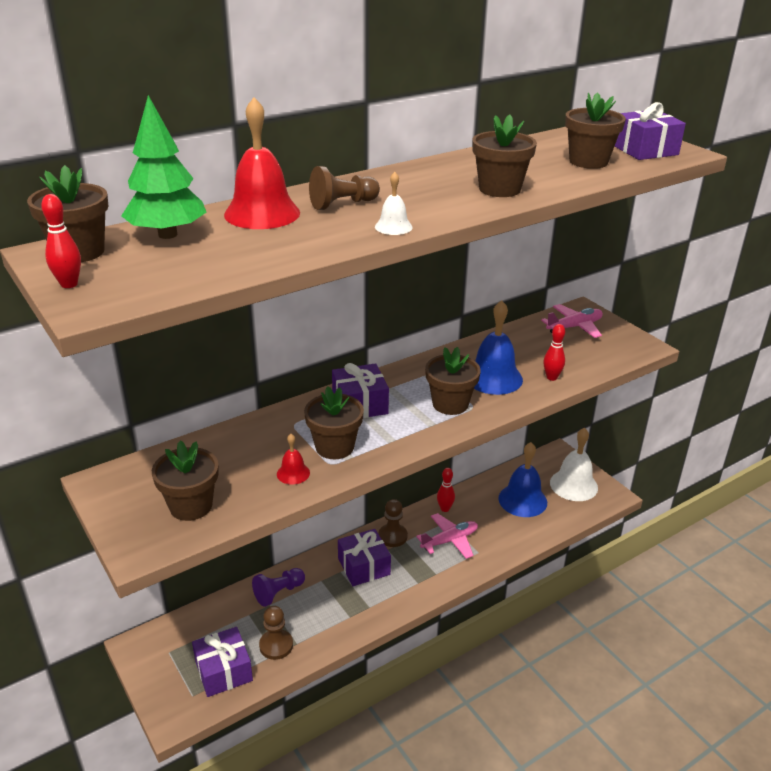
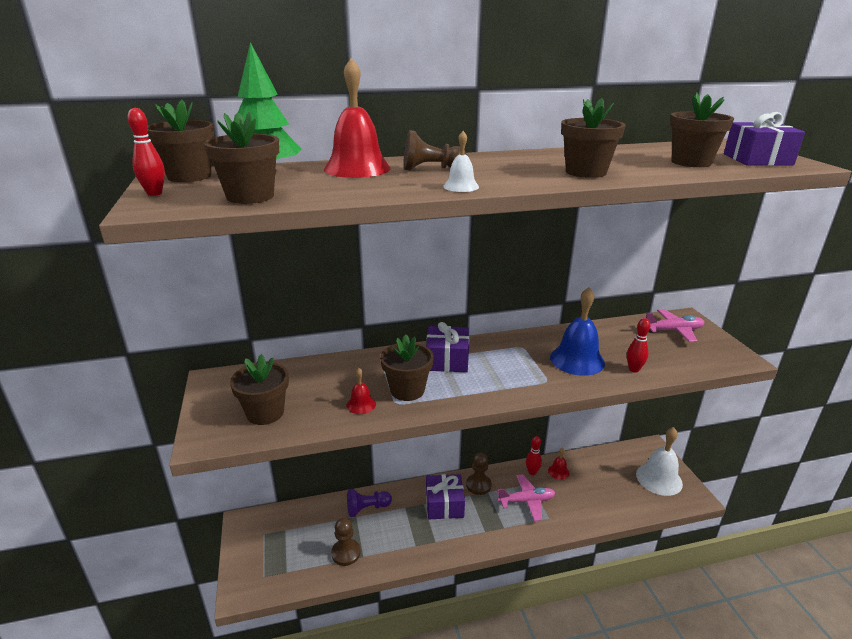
camera: 20 degrees right, 5 degrees down
(223, 671) = (296, 563): purple gift -> none
(450, 404) = (526, 374): brown flower pot -> brown flower pot (250, 196)
(472, 501) = (558, 471): none -> red bell
(522, 500) = (605, 481): blue bell -> none

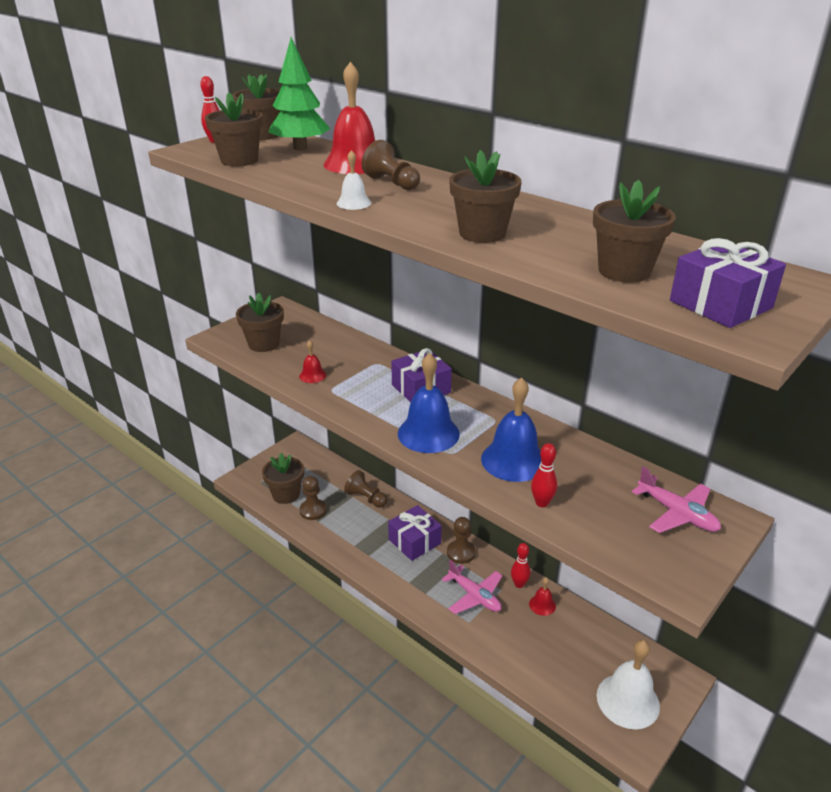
camera: 55 degrees right, 5 degrees up
(367, 508) = (366, 498): purple pawn -> brown pawn
(407, 390) = (353, 387): brown flower pot -> brown flower pot (286, 494)
(512, 381) = (428, 433): none -> blue bell

